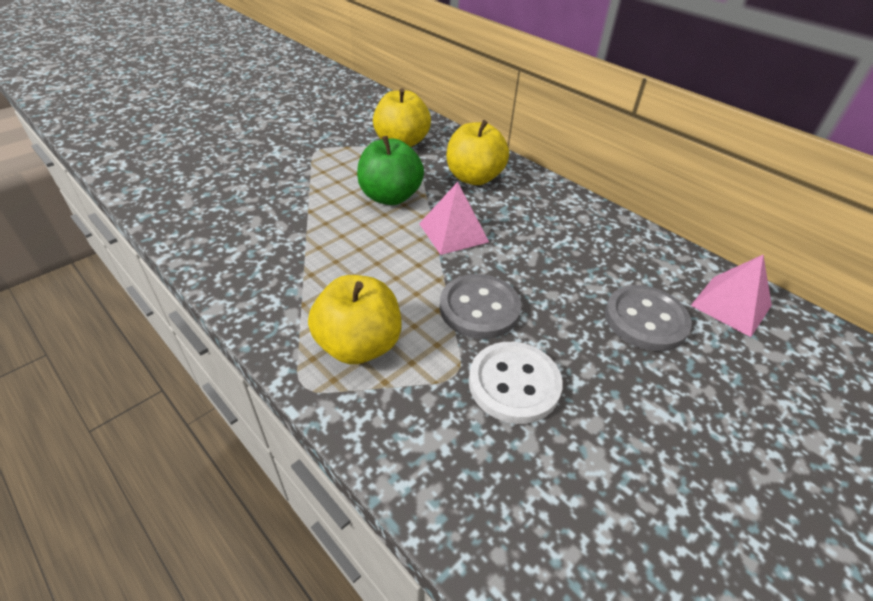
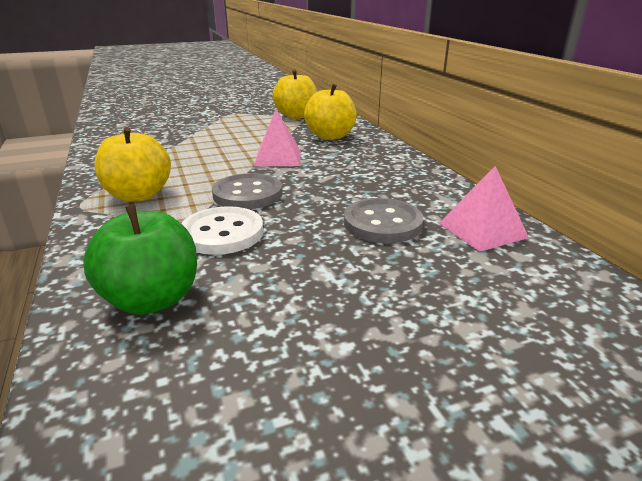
camera: 25 degrees right, 15 degrees down
(390, 197) = (254, 137): green apple -> green apple (152, 299)

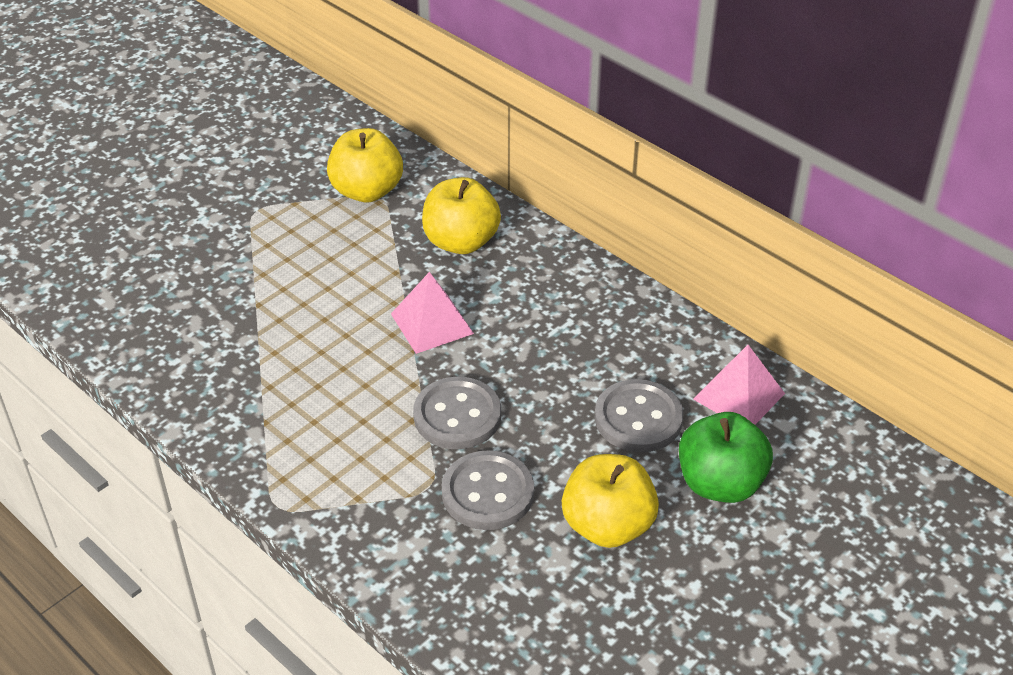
camera: 25 degrees left, 15 degrees up
(138, 195) = (329, 463): yellow apple -> yellow apple (607, 526)
(152, 299) = (502, 601): green apple -> green apple (720, 483)
(222, 233) = (487, 493): white button -> grey button

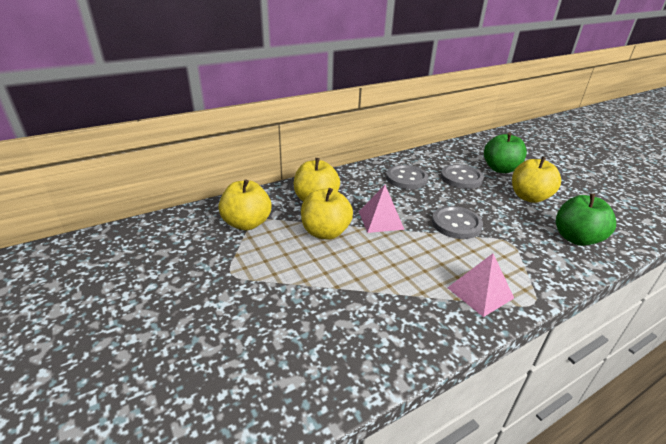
camera: 75 degrees left, 10 degrees down
(374, 270) = (325, 232): none -> yellow apple
(476, 584) = (576, 238): none -> green apple
(487, 493) = (512, 224): grey button -> grey button (406, 178)
(738, 396) = (449, 156): pink pyramid -> pink pyramid (480, 293)

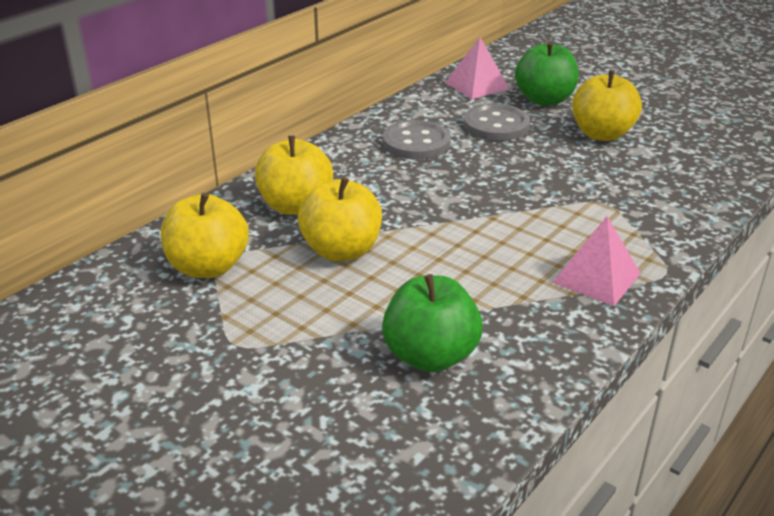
camera: 20 degrees left, 0 degrees up
(381, 220) = (413, 214): pink pyramid -> pink pyramid (477, 85)
(456, 224) = (522, 195): grey button -> none
(576, 238) = (683, 178): green apple -> green apple (430, 356)

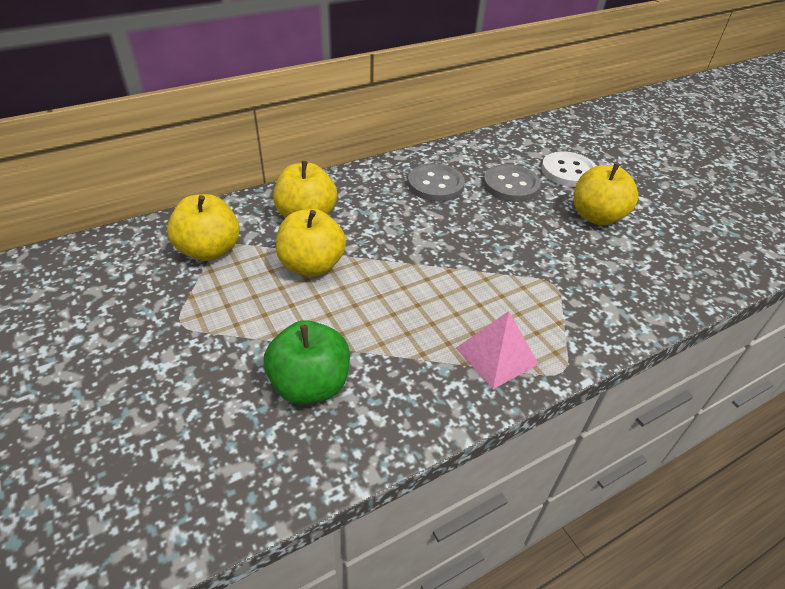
camera: 20 degrees right, 10 degrees up
(477, 85) = (520, 144): pink pyramid -> none
(544, 100) = (568, 171): green apple -> white button

